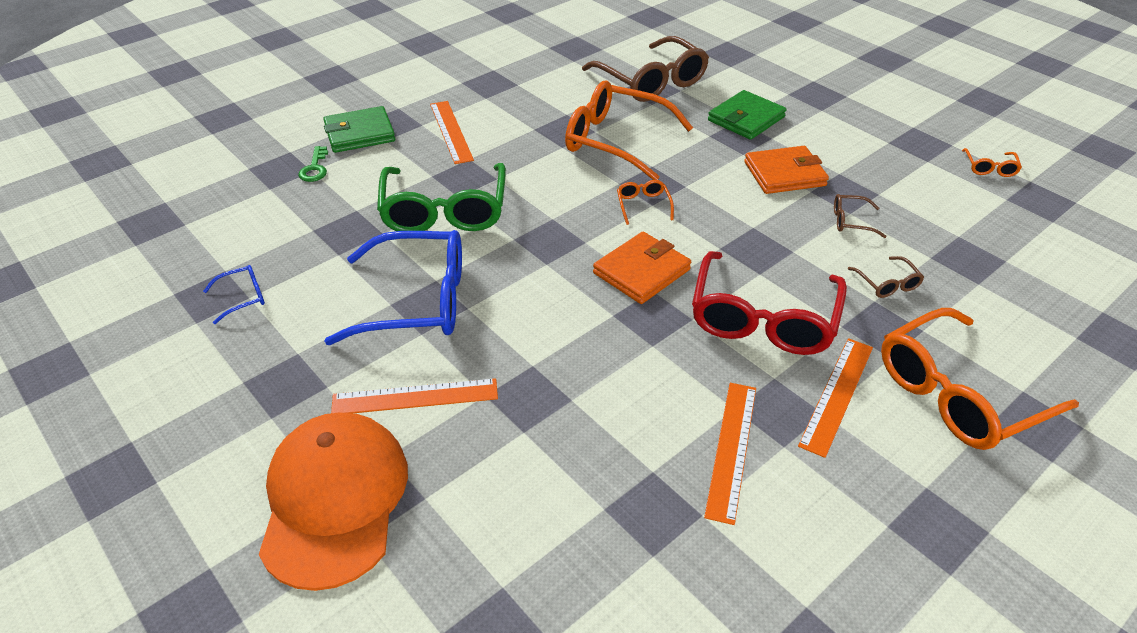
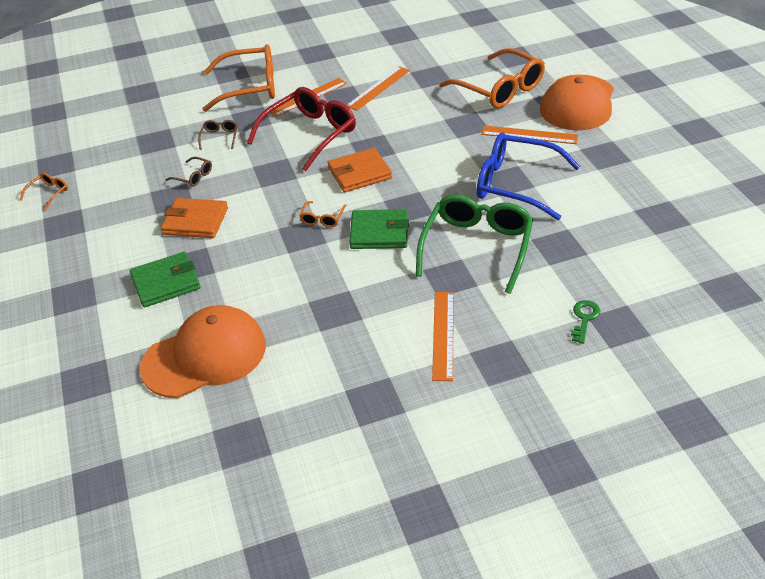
camera: 155 degrees left, 0 degrees up
(243, 298) = (638, 210): blue glasses -> none
(359, 133) = (536, 355): green wallet -> green wallet (379, 232)
(616, 141) = (298, 285): orange glasses -> orange glasses (499, 89)
(651, 81) = (205, 356): brown glasses -> orange cap

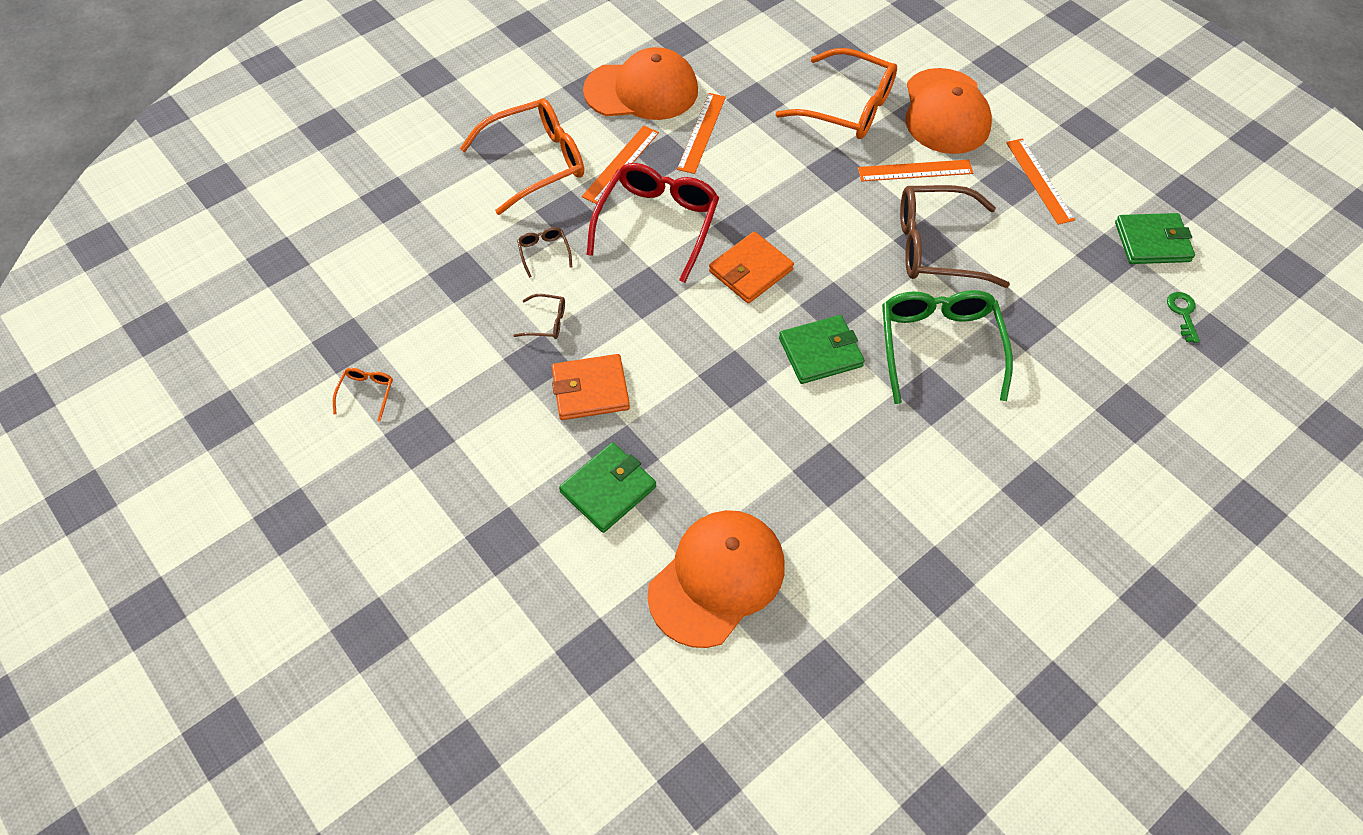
camera: 25 degrees left, 15 degrees up
(322, 219) = (744, 348): orange glasses -> none
(351, 59) = (642, 90): none -> orange cap
(443, 335) = (963, 474): orange ruler -> orange ruler (1039, 180)
(516, 184) = (936, 247): blue glasses -> brown glasses
(584, 318) = (1094, 413): green key -> green key (1183, 313)
(709, 213) = (1152, 242): none -> green wallet

